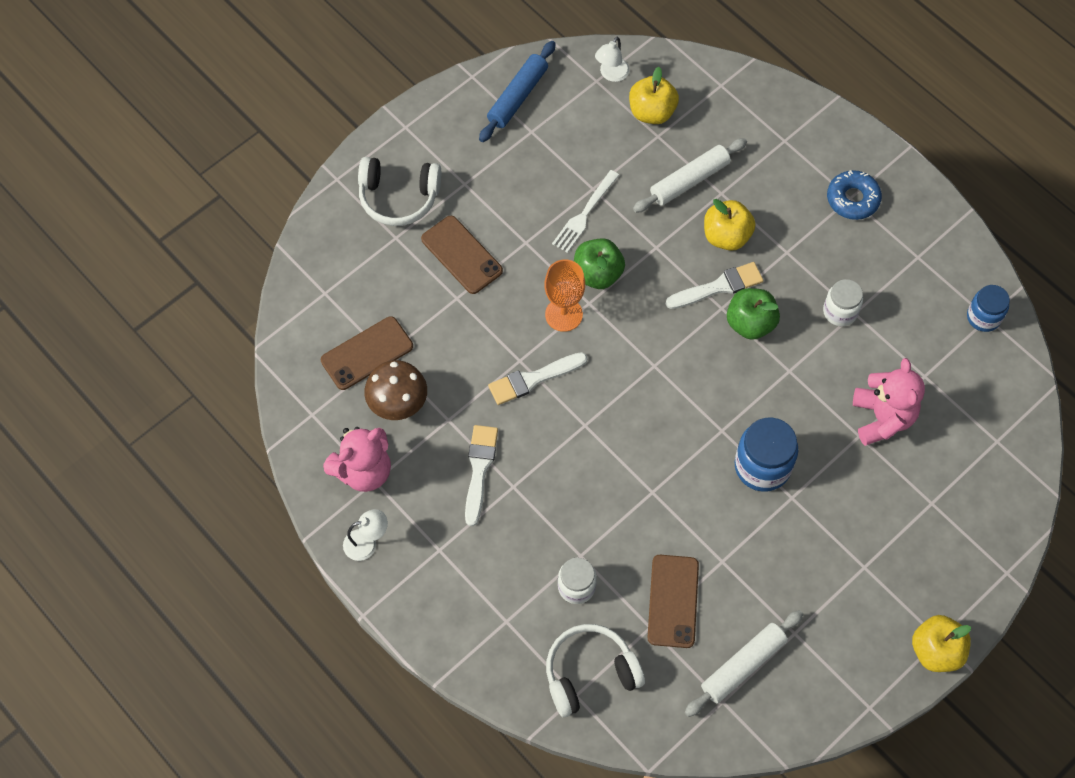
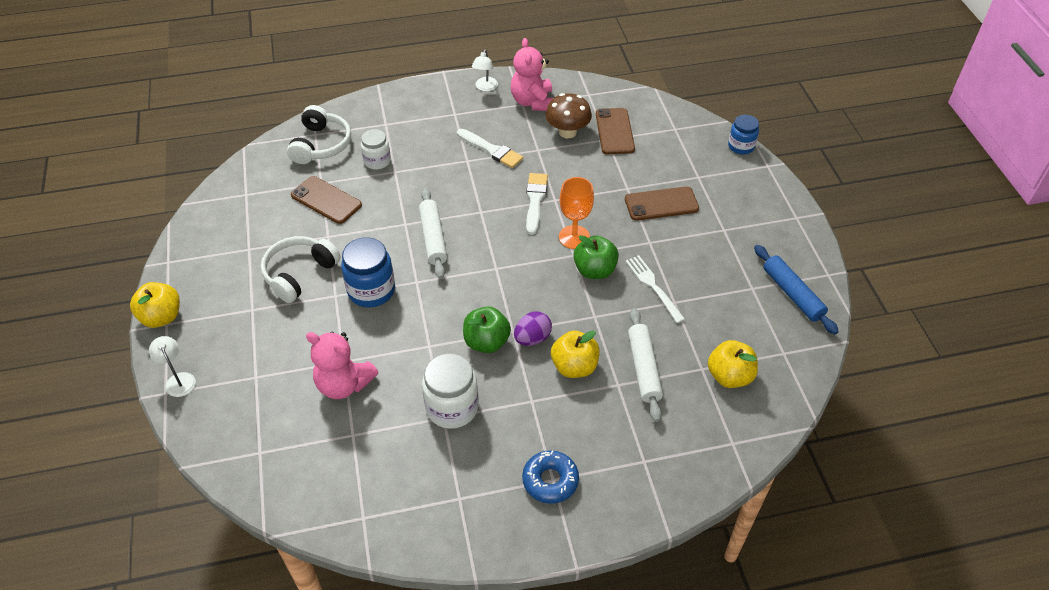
camera: 120 degrees right, 15 degrees down
(399, 197) = (732, 190): white headphones -> white headphones (299, 274)
(611, 74) = (785, 366): white lamp -> white lamp (178, 379)
(719, 286) = (532, 338): white brush -> purple egg
(743, 665) = (255, 213): white rolling pin -> white rolling pin (433, 238)
(840, 311) = (452, 408): white jar -> white jar, size x1.57
(983, 317) = (366, 514): blue jar -> blue jar (741, 146)

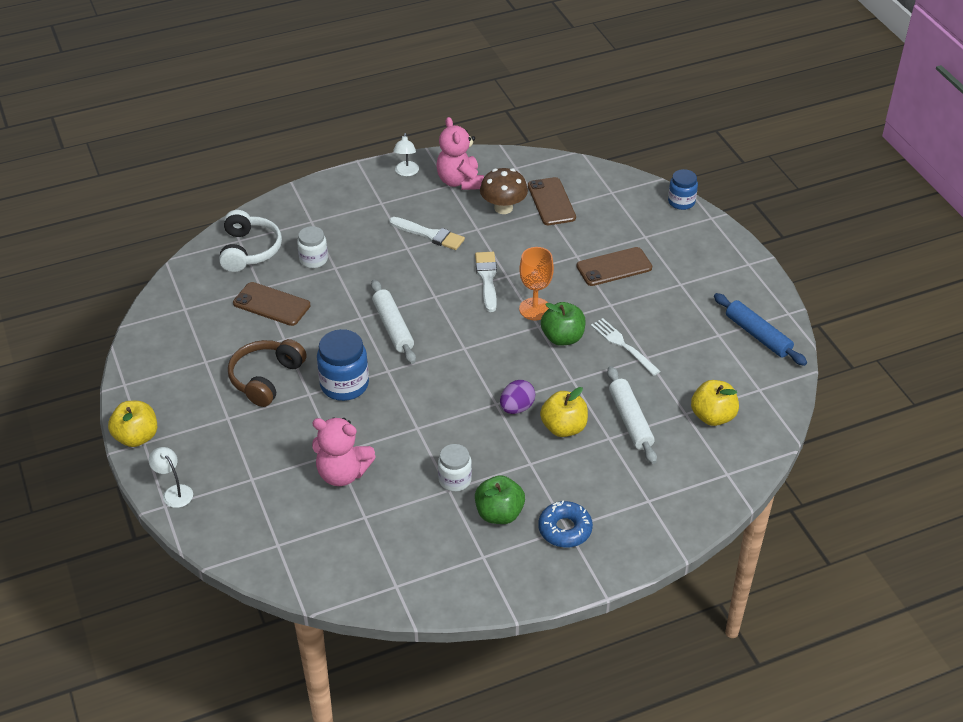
camera: 10 degrees left, 5 degrees down
(299, 274) = (266, 378): white headphones -> brown headphones
(452, 408) = (455, 480): white jar -> white jar, size x0.64
(486, 342) = (473, 417): green apple -> green apple (499, 513)

